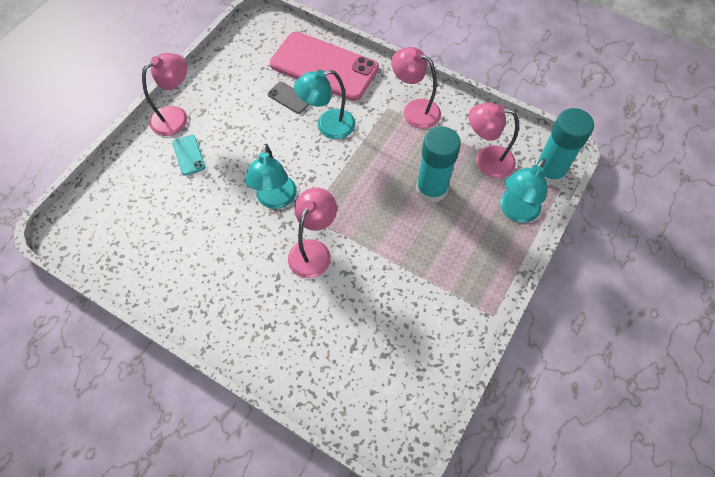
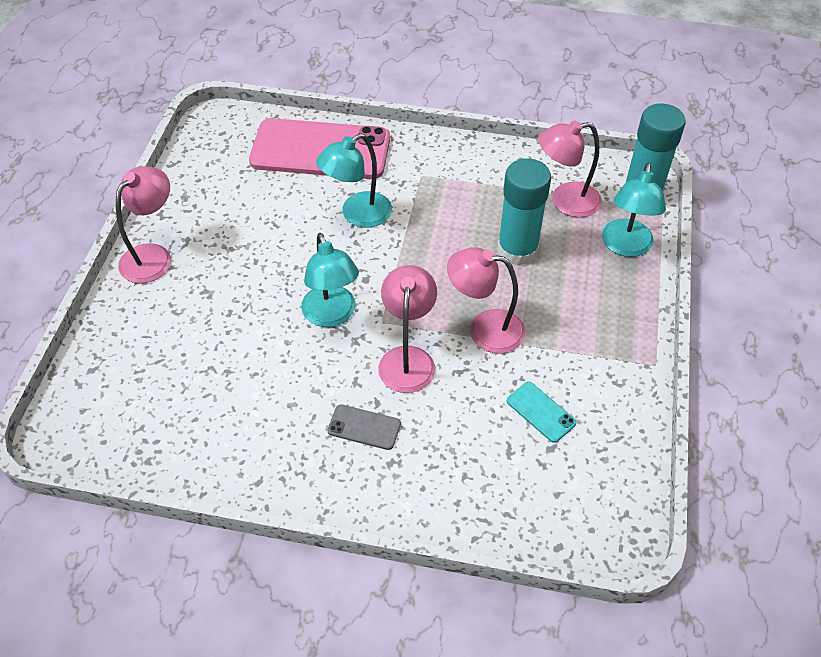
camera: 20 degrees left, 10 degrees down
(188, 155) = (191, 296): turquoise phone -> turquoise phone (540, 412)
(289, 98) = (293, 195): grey phone -> grey phone (364, 427)
(414, 110) = (455, 170): pink lamp -> pink lamp (484, 329)

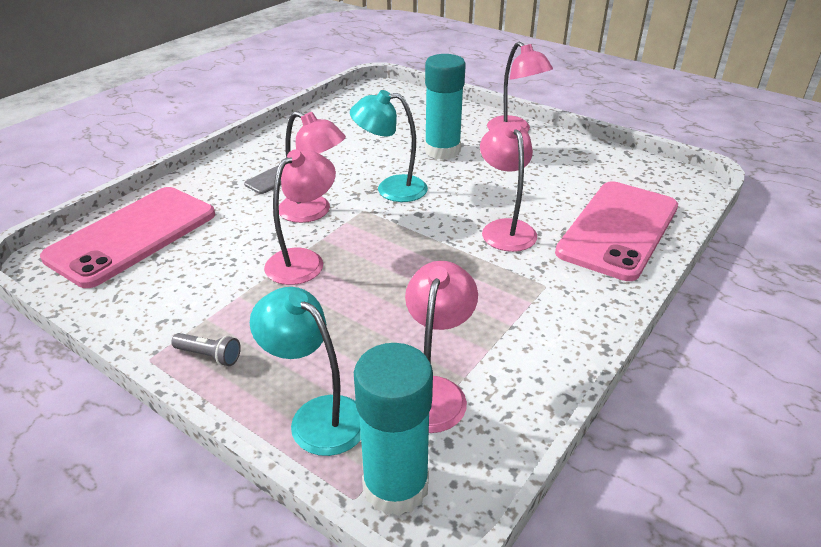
camera: 115 degrees right, 15 degrees down
(357, 215) = (505, 229): turquoise lamp -> pink lamp
(517, 250) = (383, 317): turquoise glue stick -> turquoise glue stick (442, 151)
(537, 491) = (132, 235): none -> pink phone
(540, 412) = (190, 262): turquoise phone -> none
(625, 330) = (209, 356): none -> grey flashlight

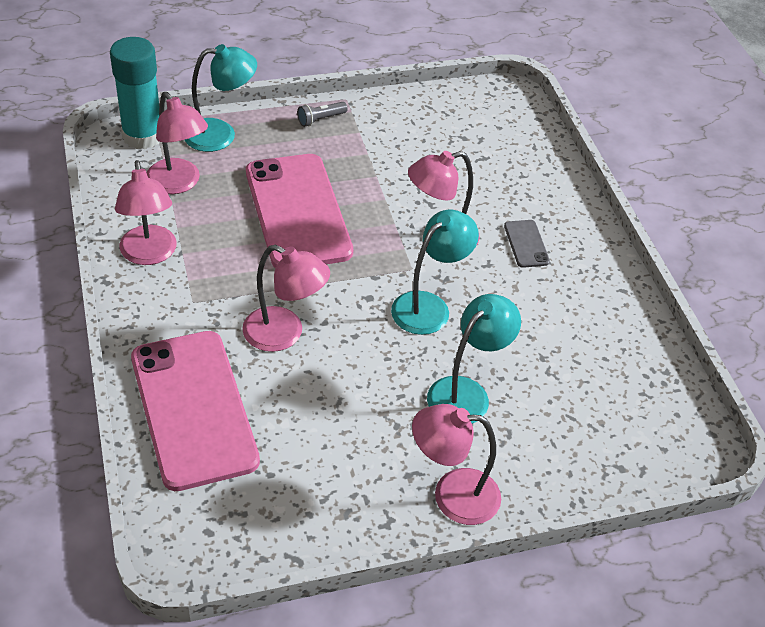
camera: 125 degrees right, 10 degrees up
(132, 235) = (504, 137): pink phone -> pink phone (298, 211)
(303, 260) = (375, 199): pink lamp -> pink lamp (149, 254)
(442, 151) = (466, 393): turquoise glue stick -> turquoise lamp

